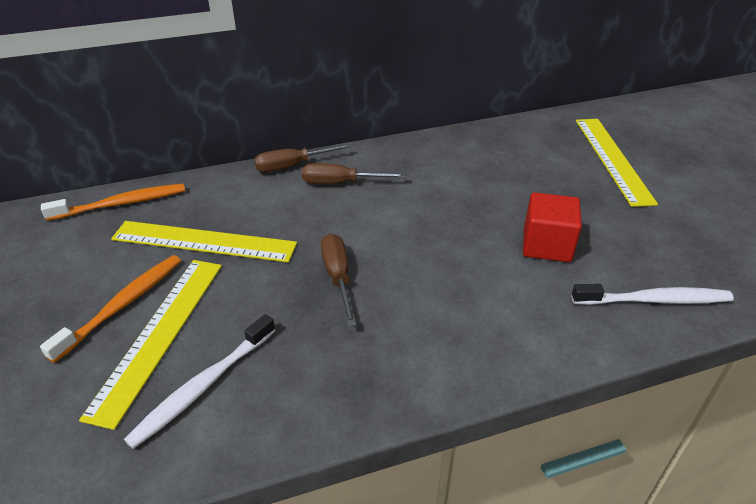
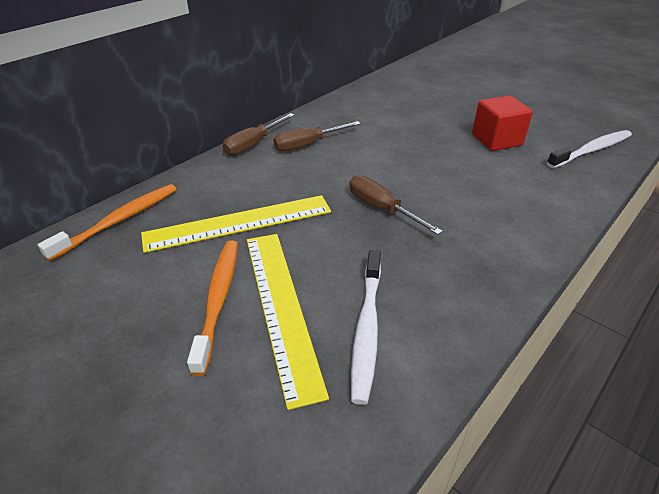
camera: 30 degrees left, 0 degrees up
(612, 159) = (476, 78): yellow ruler -> none

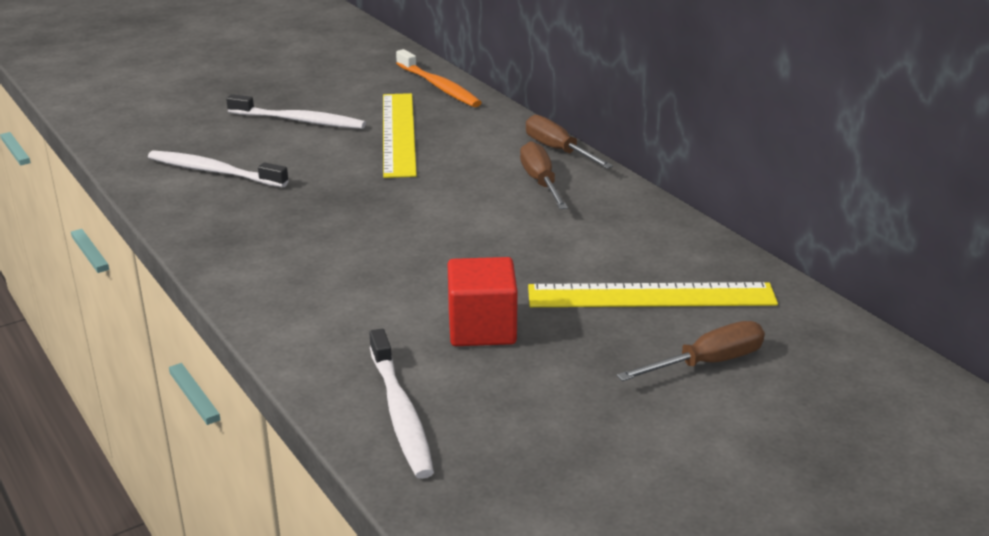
camera: 105 degrees right, 10 degrees down
(218, 299) = (299, 121): orange toothbrush -> white toothbrush
(281, 307) = (268, 142): yellow ruler -> yellow ruler (651, 296)
(382, 208) = (370, 206): brown screwdriver -> brown screwdriver (707, 363)

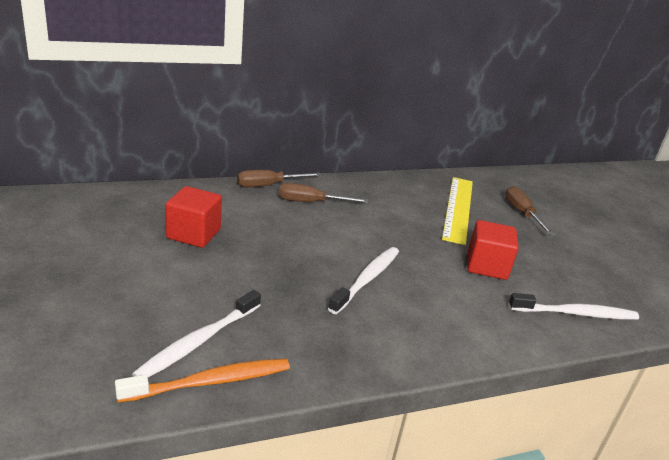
camera: 80 degrees left, 0 degrees up
(299, 121) = (124, 275): white toothbrush -> white toothbrush (367, 279)
(399, 133) = (193, 234): yellow ruler -> red cube
(439, 87) = (118, 198): orange toothbrush -> orange toothbrush (211, 382)

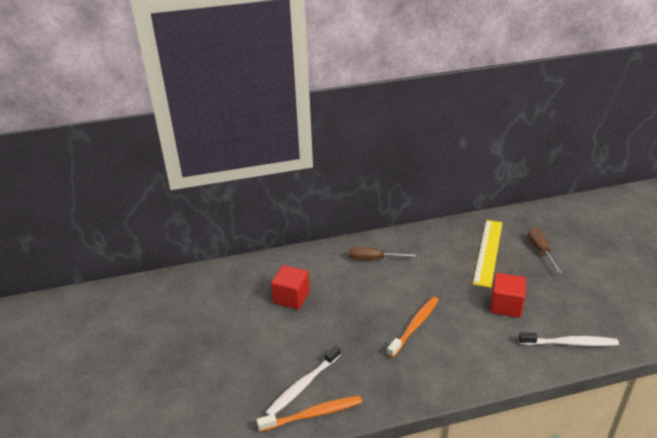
camera: 10 degrees right, 5 degrees up
(268, 185) = (341, 246): brown screwdriver -> none
(367, 279) = (415, 326): white toothbrush -> orange toothbrush

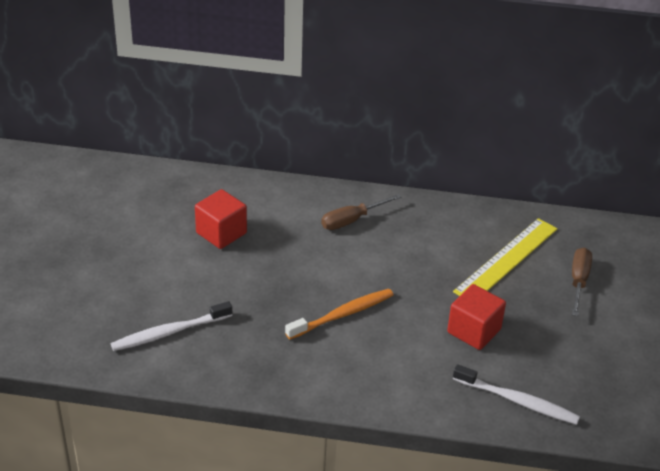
camera: 20 degrees right, 5 degrees up
(313, 414) = (160, 365): orange toothbrush -> none
(373, 259) = (352, 220): brown screwdriver -> brown screwdriver turned 60 degrees counterclockwise

